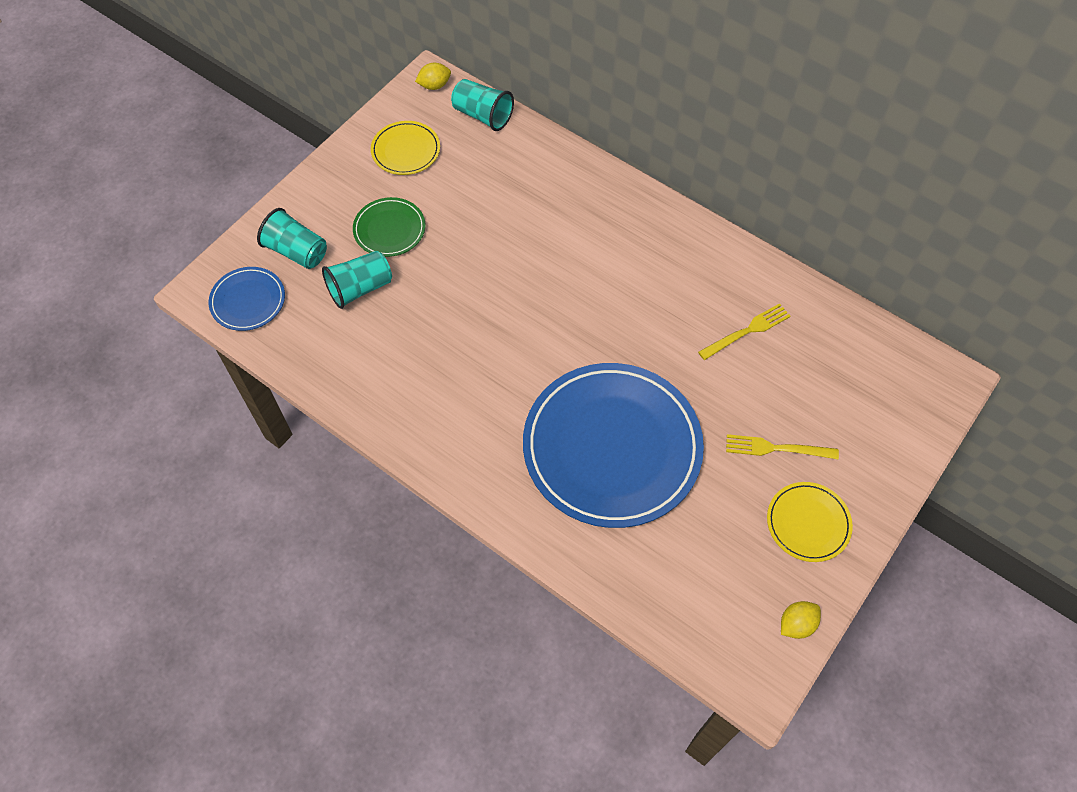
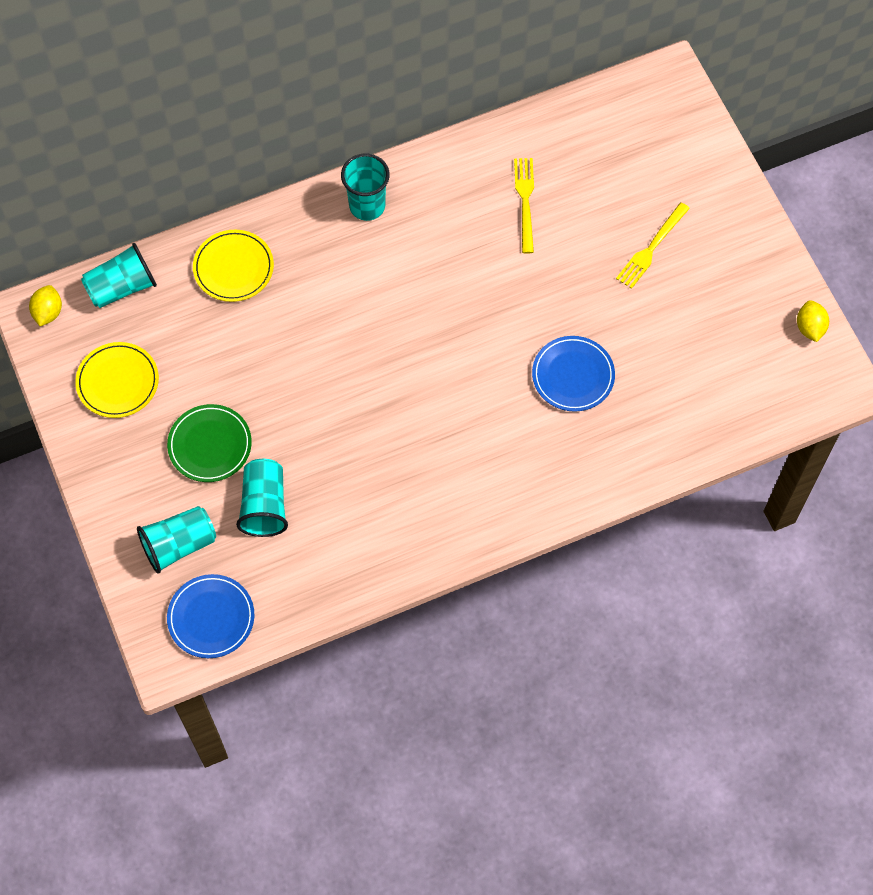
camera: 60 degrees left, 5 degrees up
(612, 447) = (573, 375): blue plate -> blue plate, size x0.45
(659, 227) = (367, 206): none -> turquoise cup
(808, 523) = (731, 266): yellow plate -> yellow plate (233, 268)

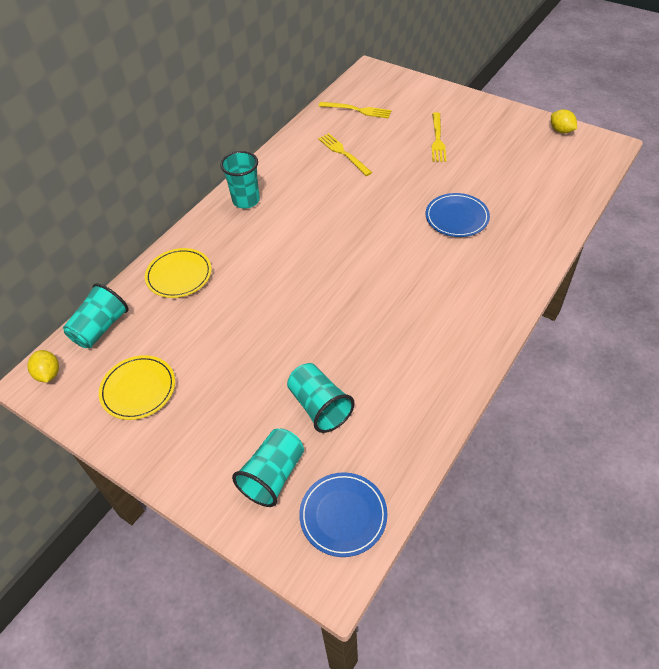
camera: 30 degrees left, 15 degrees down
(210, 445) = (244, 390): green plate -> none
(597, 139) = (357, 110): none -> yellow fork

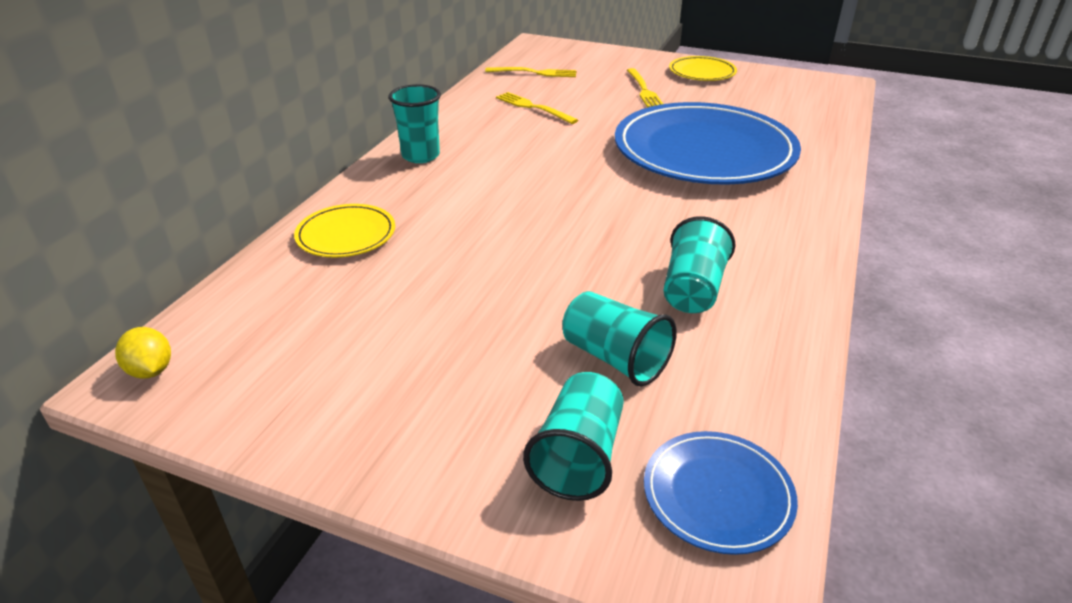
camera: 15 degrees left, 15 degrees down
(100, 328) = (233, 304): turquoise cup -> turquoise cup (693, 289)
(138, 389) = (314, 372): yellow plate -> yellow plate (702, 72)
(457, 217) = (704, 151): blue plate -> blue plate, size x2.20
(561, 130) = (781, 75): yellow lemon -> none

